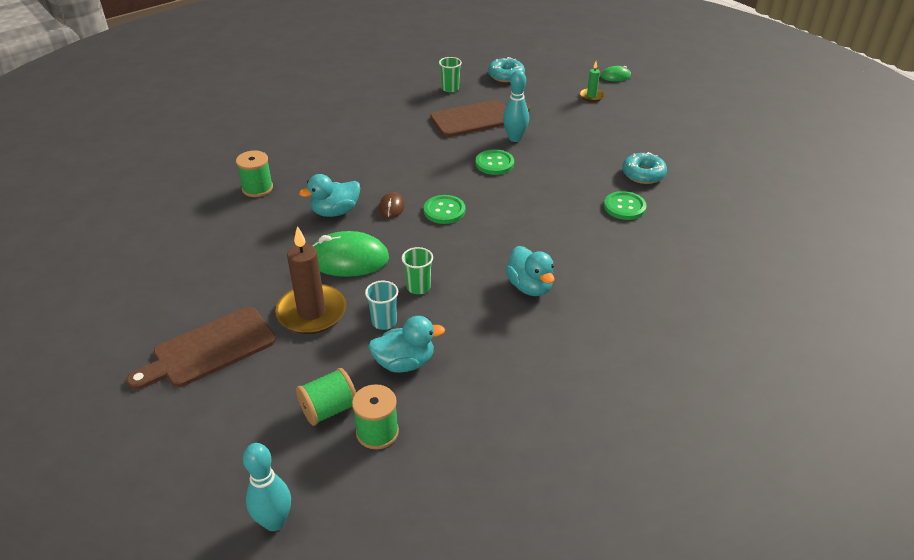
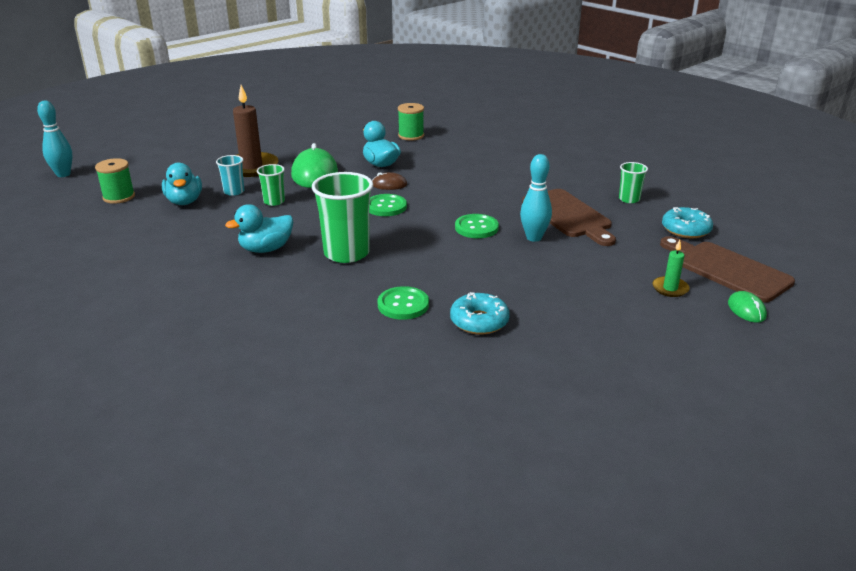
camera: 85 degrees right, 10 degrees down
(209, 349) = (221, 142): brown cutting board -> brown cutting board (727, 269)
(329, 409) = (148, 181): green spool -> none
(539, 235) = (346, 253): none -> green cup

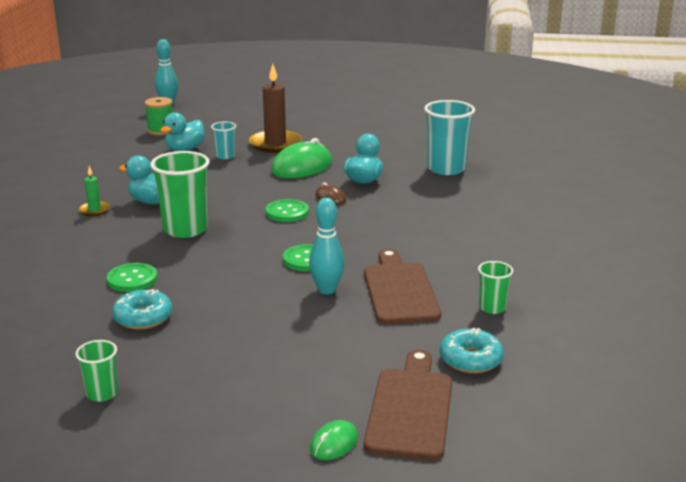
camera: 50 degrees right, 5 degrees down
(274, 201) = (230, 174): green cup -> green cup (102, 393)
(411, 136) = (446, 169): green spool -> turquoise cup
(568, 216) = (399, 290): brown cutting board -> brown cutting board turned 150 degrees clockwise
(670, 288) = (321, 387): green candle -> green candle (94, 210)

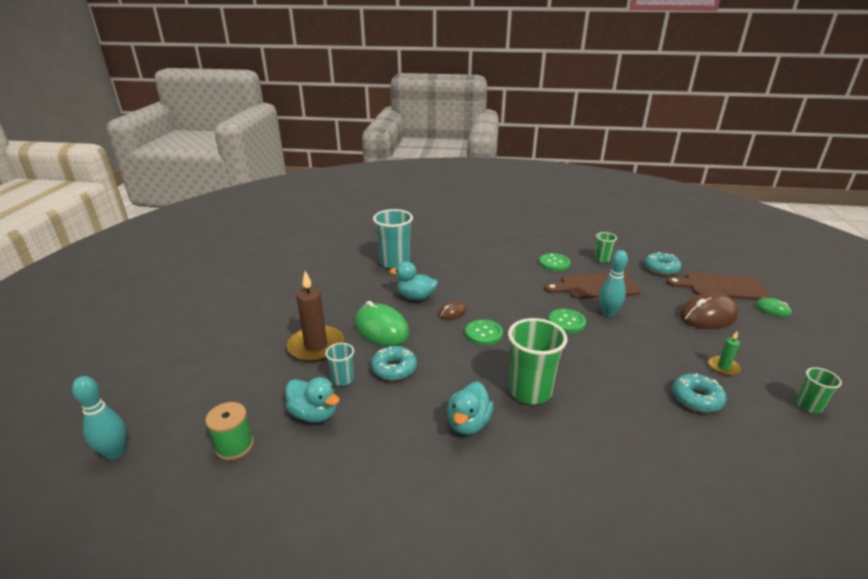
camera: 90 degrees left, 5 degrees up
(94, 210) = (496, 471): green candle -> green candle (723, 367)
(132, 279) = (639, 414): green button -> green button (554, 263)
(235, 173) = (394, 368): none -> turquoise donut
(317, 370) = (707, 315): none -> brown mouse

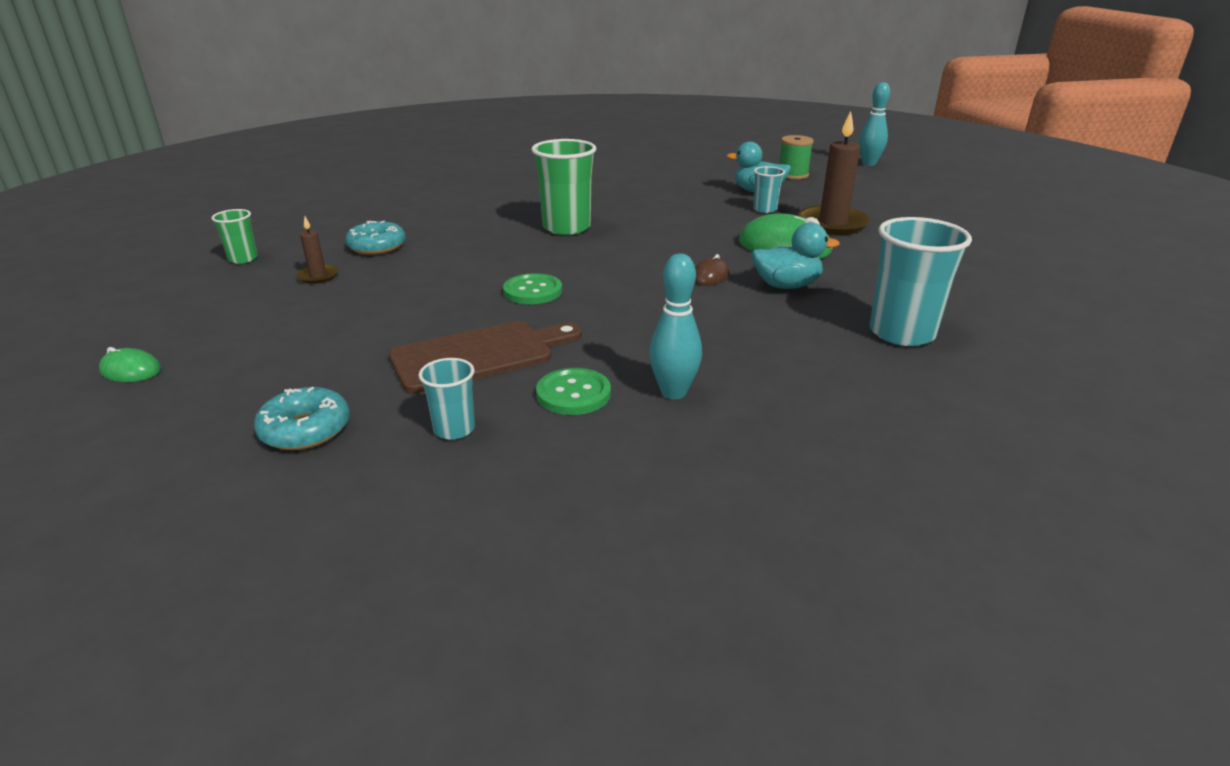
camera: 160 degrees right, 0 degrees up
(394, 368) = (724, 222): turquoise donut -> none
(468, 423) = (617, 204): turquoise duck -> none
(484, 333) = (647, 261): green button -> none
(602, 259) = (454, 429): green cup -> turquoise cup
(608, 313) = (463, 313): turquoise bowling pin -> turquoise bowling pin (673, 392)
(707, 315) = (280, 338): brown mouse -> none
(721, 287) = (190, 404): brown cutting board -> none
(723, 367) = (318, 276): green candle -> brown candle

